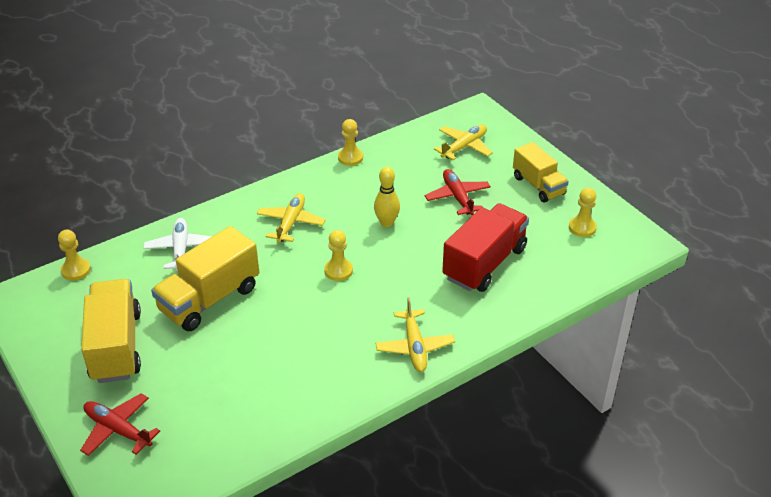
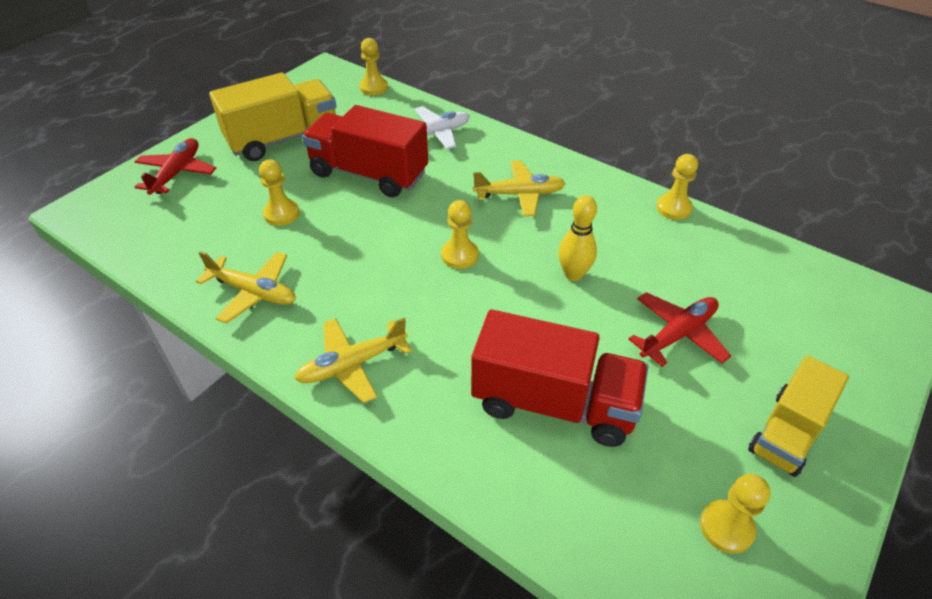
camera: 70 degrees right, 5 degrees up
(209, 299) = (369, 174): yellow truck -> red truck
(228, 362) = (281, 214): none -> yellow pawn
(464, 147) = (798, 313): yellow plane -> yellow plane (254, 292)

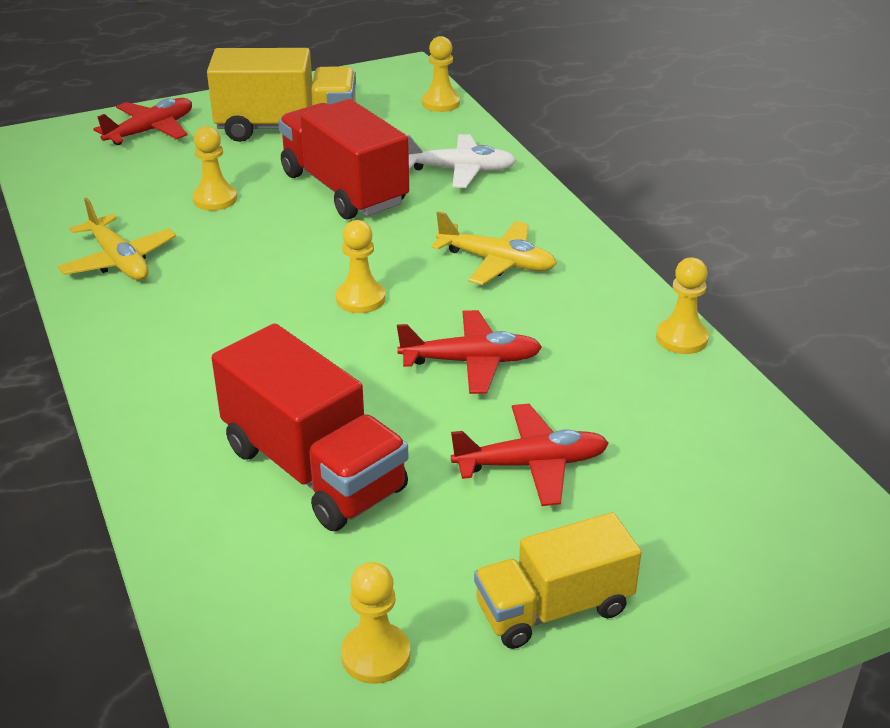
camera: 30 degrees right, 10 degrees down
(352, 365) = (148, 356): yellow plane -> none
(573, 274) = (471, 361): yellow bowling pin -> red plane

